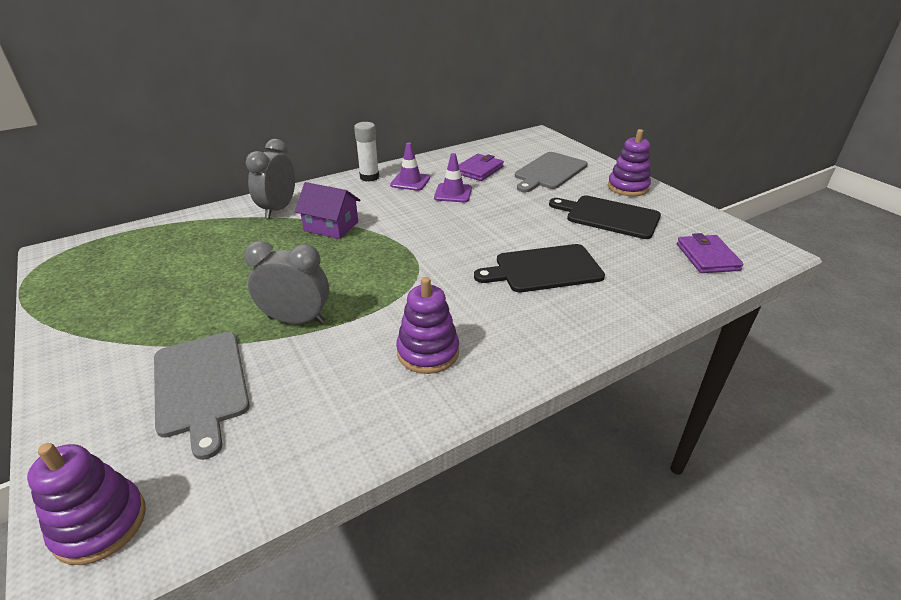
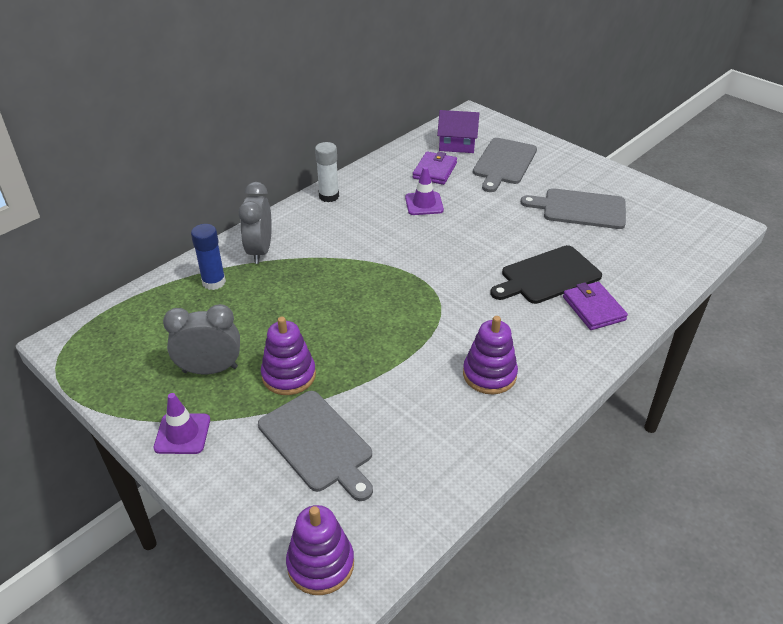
camera: 15 degrees left, 5 degrees up
(219, 227) = (214, 282): none -> blue glue stick
(296, 320) = (359, 367): grey clock -> grey clock (210, 369)
(331, 226) = (327, 263): purple house -> purple house (457, 144)
(410, 181) = (374, 196): purple traffic cone -> purple traffic cone (182, 434)
(609, 216) = (580, 209): black cutting board -> grey cutting board
(628, 187) = (584, 171): purple stacking toy -> purple stacking toy (289, 375)
(707, 257) = (677, 239): purple wallet -> purple wallet (593, 308)

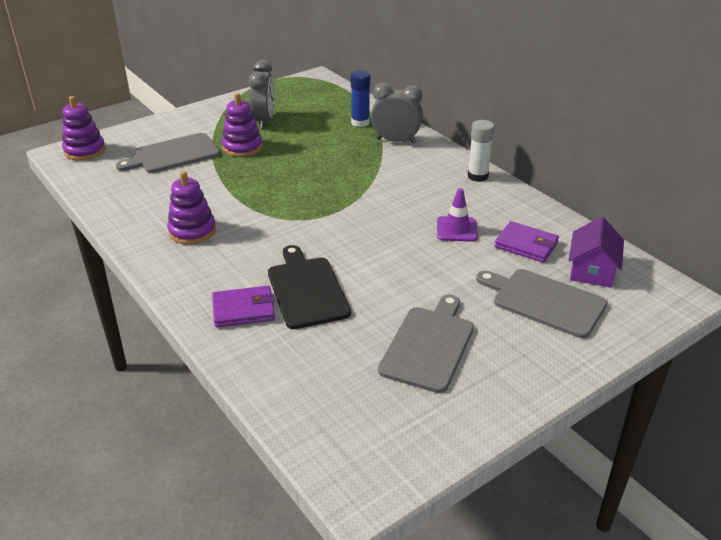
camera: 100 degrees right, 5 degrees down
(182, 434) = (212, 113): purple traffic cone -> none

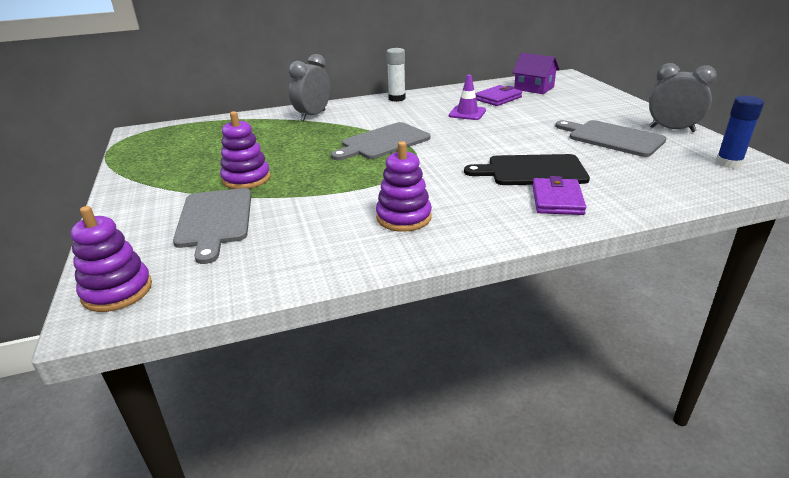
camera: 70 degrees left, 5 degrees down
(264, 121) = (200, 163): grey clock -> grey clock (672, 129)
(360, 122) = (262, 124): blue glue stick -> blue glue stick (728, 163)
(545, 301) = (565, 103): grey cutting board -> grey cutting board (383, 142)

